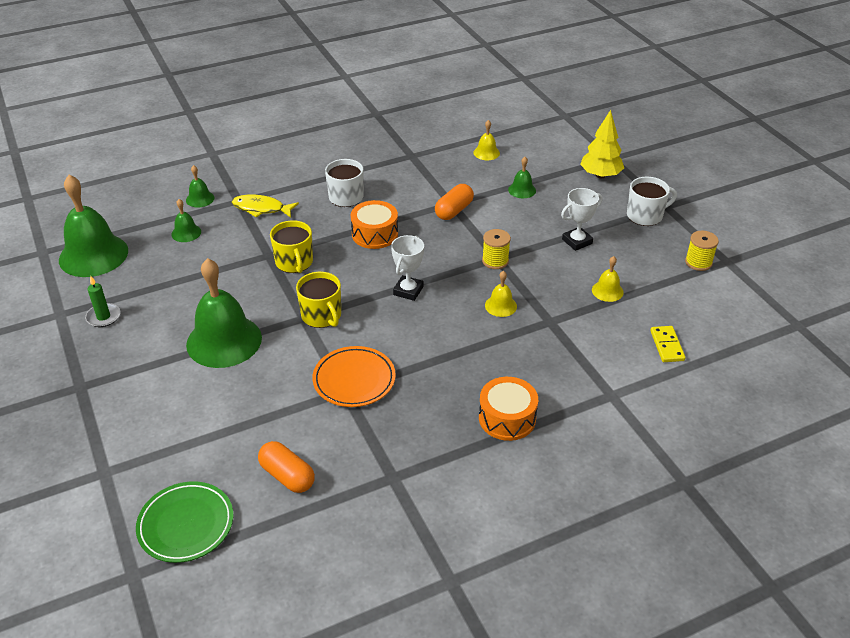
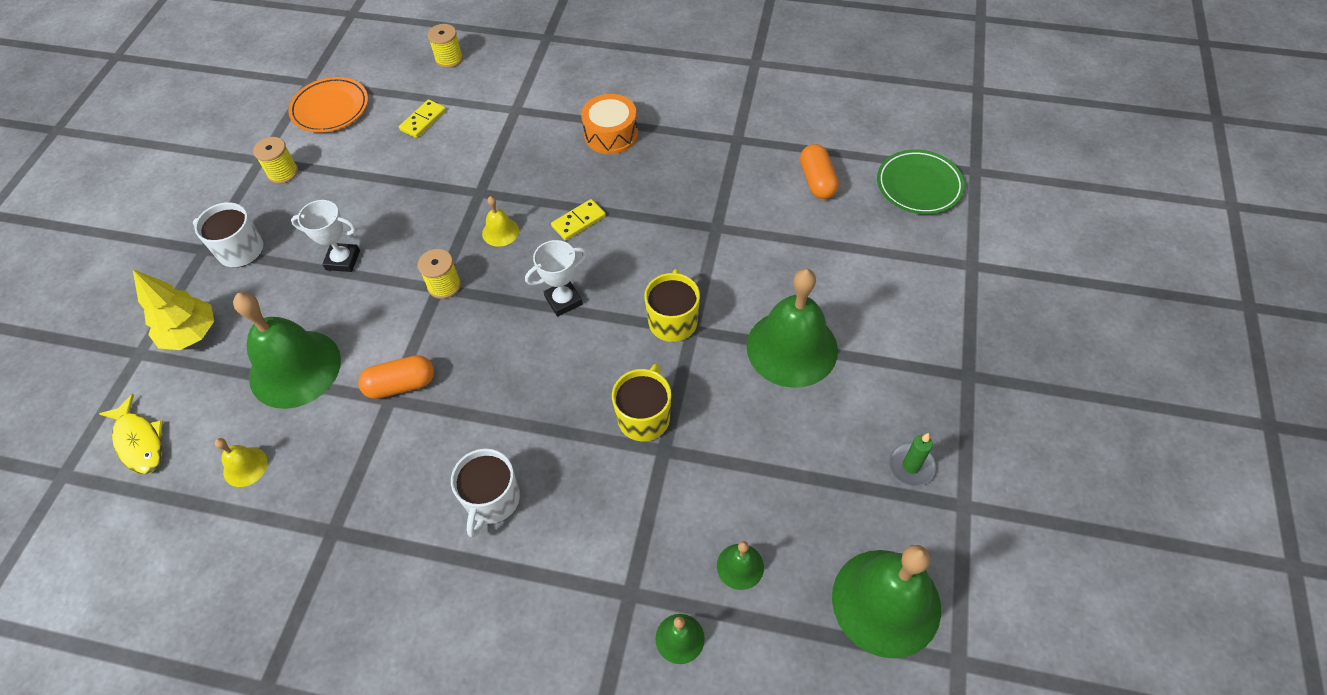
camera: 140 degrees left, 15 degrees up
(261, 209) = (612, 551): yellow fish -> yellow fish (139, 441)
(354, 380) = (700, 233): orange plate -> orange plate (330, 108)
(375, 234) = (520, 405): orange drum -> none
(454, 340) = (578, 221): none -> yellow domino
(522, 190) = (295, 368): green bell -> green bell, size x2.23
(607, 291) = (395, 192): yellow bell -> none
(731, 407) = (449, 59): none -> yellow spool

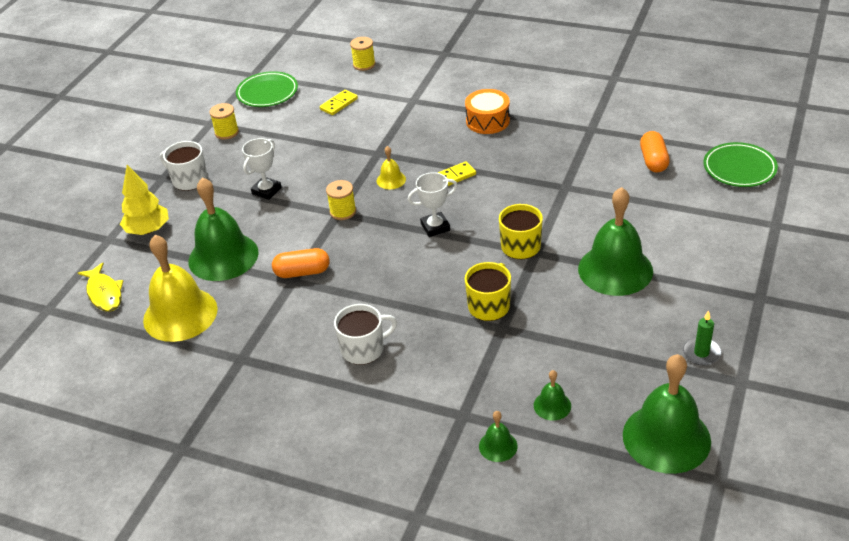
camera: 10 degrees right, 15 degrees down
(245, 466) = (180, 314): yellow bell -> yellow bell, size x2.23
(330, 108) = (267, 93): orange plate -> green plate
(343, 260) = (266, 191): white trophy -> white trophy turned 75 degrees counterclockwise
(492, 500) = (363, 349): white mug -> white mug turned 135 degrees counterclockwise

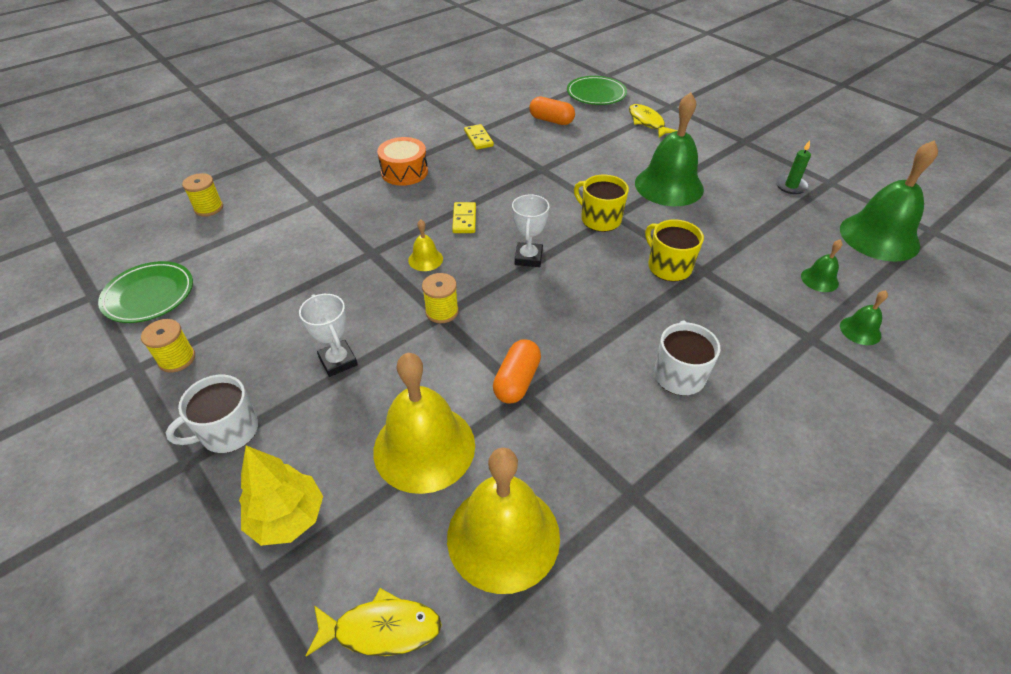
camera: 65 degrees left, 5 degrees up
(223, 256) = (424, 447): green bell -> yellow bell
(339, 104) = (252, 249): yellow domino -> yellow domino (478, 139)
(721, 220) = (647, 122): none -> yellow fish

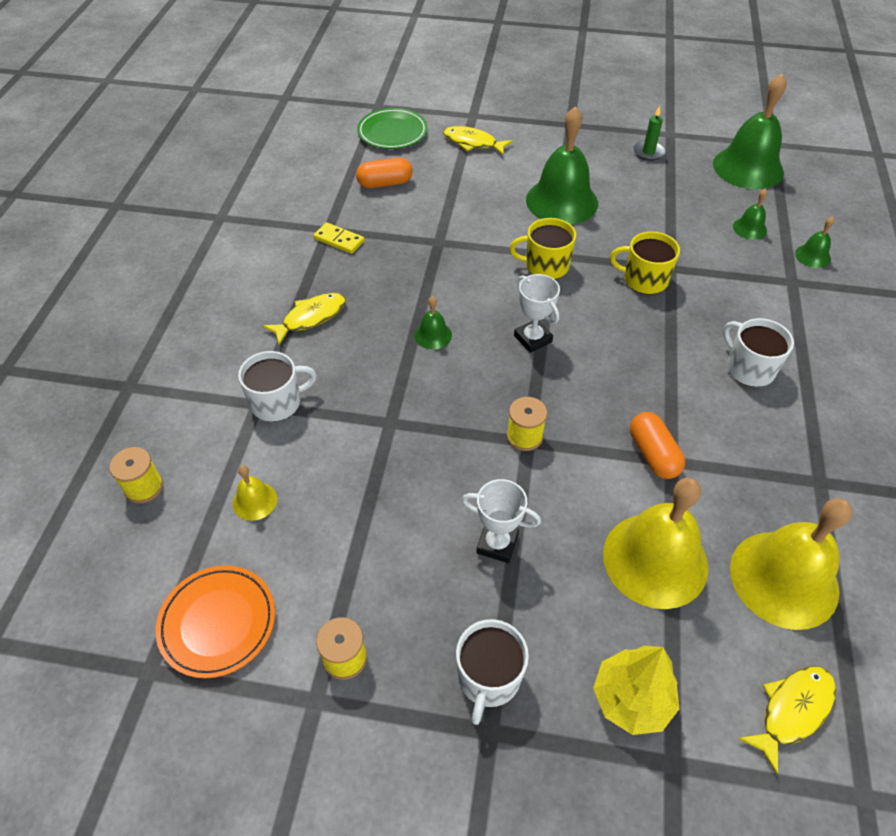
camera: 40 degrees left, 5 degrees up
(149, 295) = (218, 623): green plate -> orange plate
(326, 205) = (277, 402): none -> white mug
(404, 172) = (310, 318): orange drum -> yellow fish
(425, 259) = (448, 396): yellow bell -> yellow bell (255, 501)
(464, 219) = (433, 335): yellow domino -> green bell

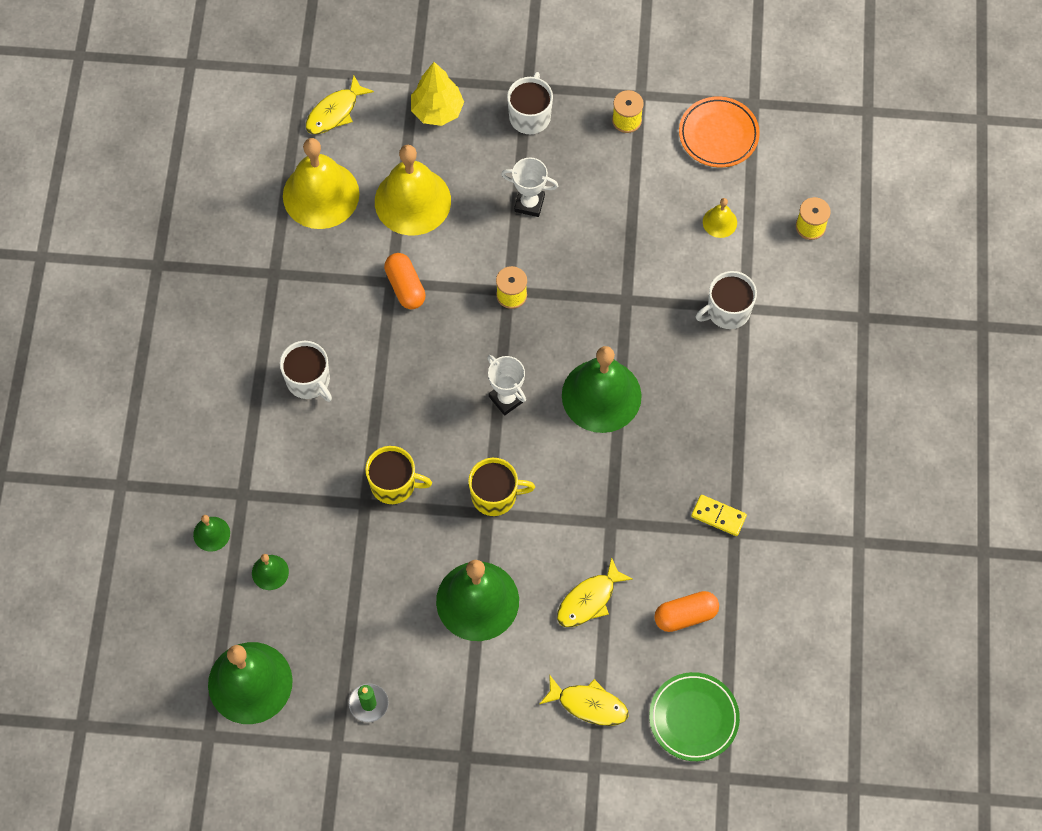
camera: 175 degrees right, 15 degrees up
(310, 318) = (722, 407): yellow fish -> yellow fish (589, 600)
(433, 335) = (601, 395): green bell -> green bell, size x2.23

